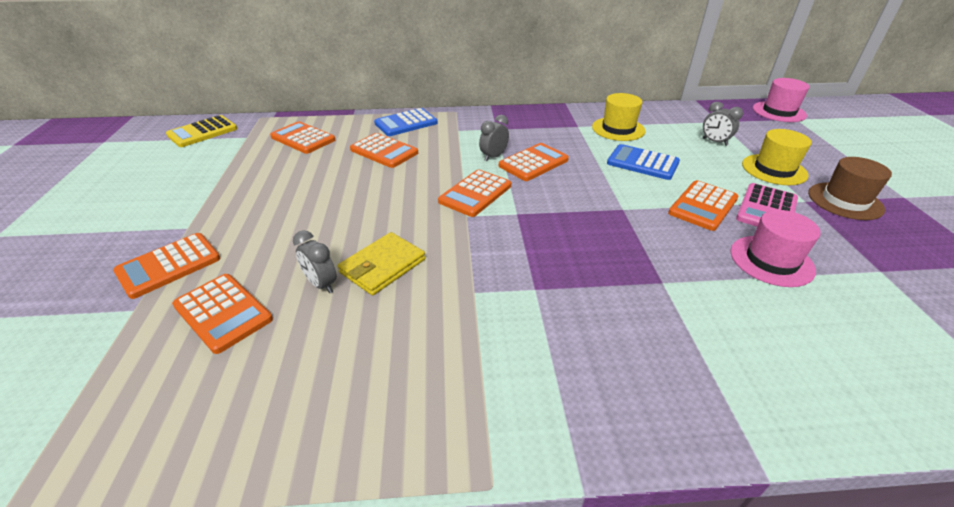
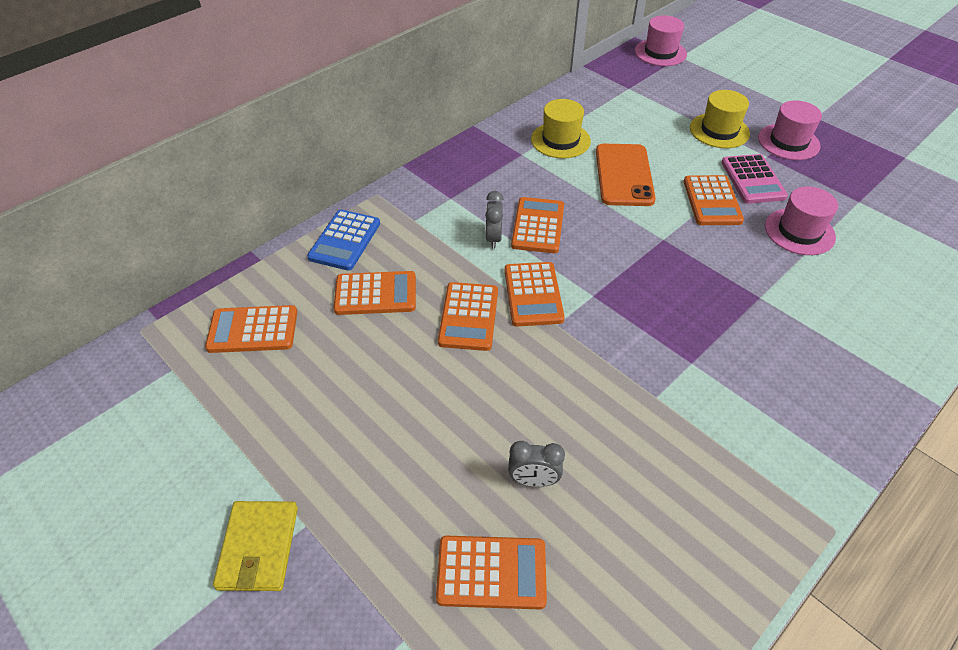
camera: 40 degrees left, 10 degrees up
(169, 265) = (360, 575): orange calculator -> orange calculator (468, 317)
(202, 132) = (93, 399): yellow calculator -> none
(382, 266) = (558, 425): yellow wallet -> yellow wallet (258, 547)
(642, 163) = (624, 175): blue calculator -> orange phone
(714, 142) = (650, 118): grey clock -> none
(845, 201) = (788, 142): brown hat -> pink hat

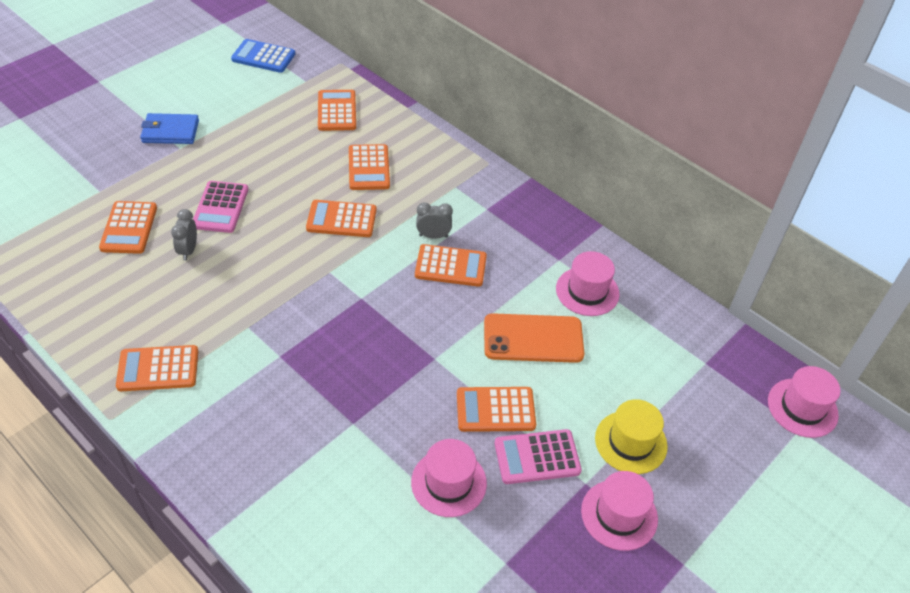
camera: 85 degrees right, 0 degrees up
(258, 547) = (170, 131): yellow wallet -> blue wallet
(344, 240) = (429, 148): blue calculator -> blue calculator (263, 57)
(446, 451) = (220, 207): none -> pink calculator
(533, 294) = (364, 258): orange calculator -> orange calculator (158, 369)
(560, 140) = (587, 291): yellow hat -> pink hat

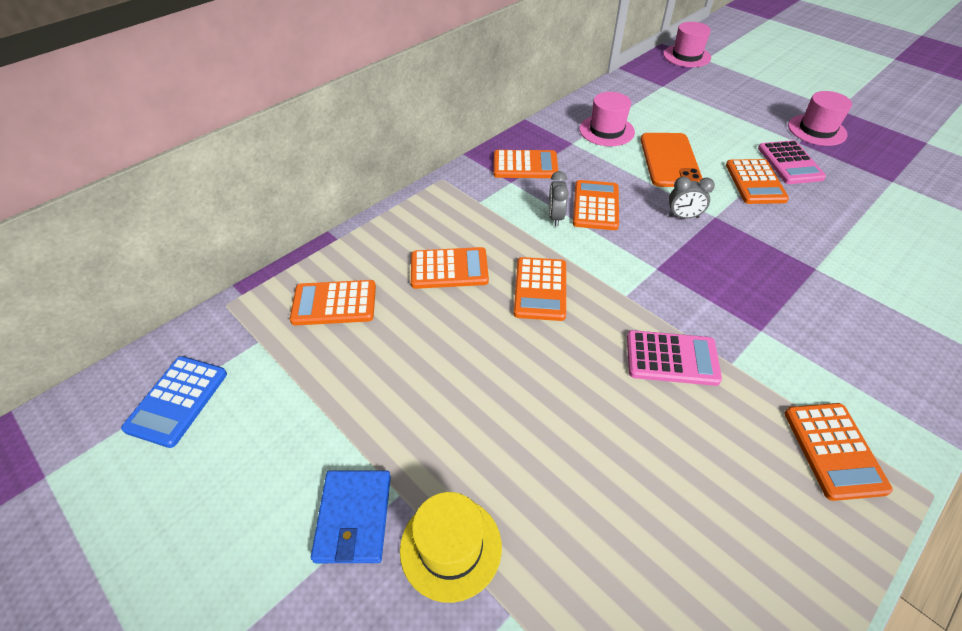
camera: 85 degrees left, 0 degrees up
(129, 228) = (592, 541): orange calculator -> orange calculator (525, 165)
(188, 250) = (623, 447): grey clock -> grey clock (683, 216)
(220, 207) = (532, 418): pink calculator -> pink calculator (671, 358)
(448, 482) = (842, 208): pink hat -> none
(631, 442) = (751, 121): yellow hat -> yellow hat (450, 547)

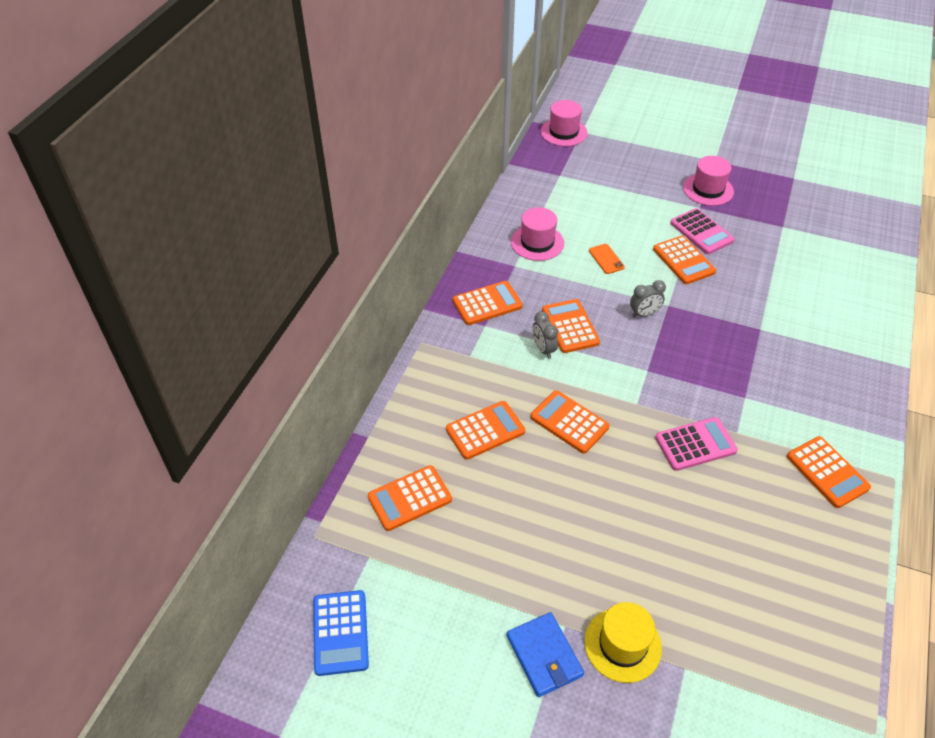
camera: 25 degrees left, 0 degrees up
(540, 289) = (569, 422): orange calculator -> orange calculator turned 150 degrees clockwise
(669, 160) = (606, 259): orange phone -> orange phone, size x0.49

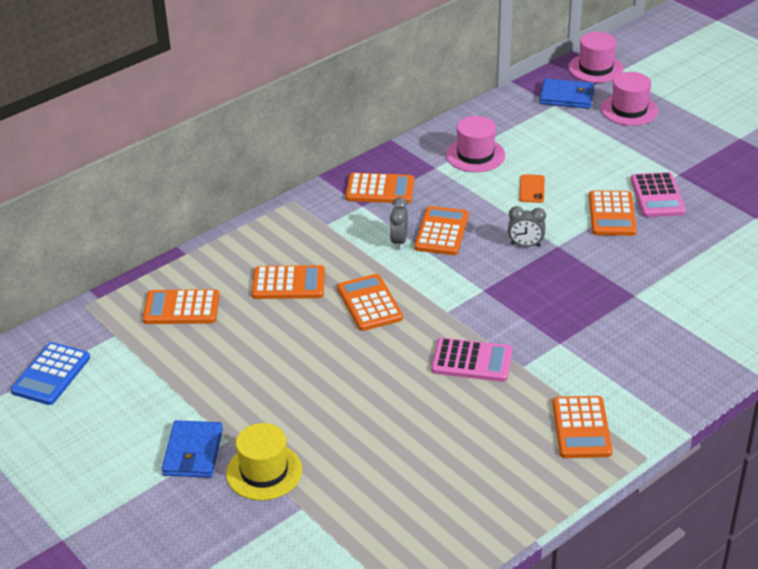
camera: 30 degrees right, 10 degrees down
(563, 164) = (567, 97): none -> blue wallet
(708, 189) = (704, 161): pink hat -> pink hat (629, 110)

